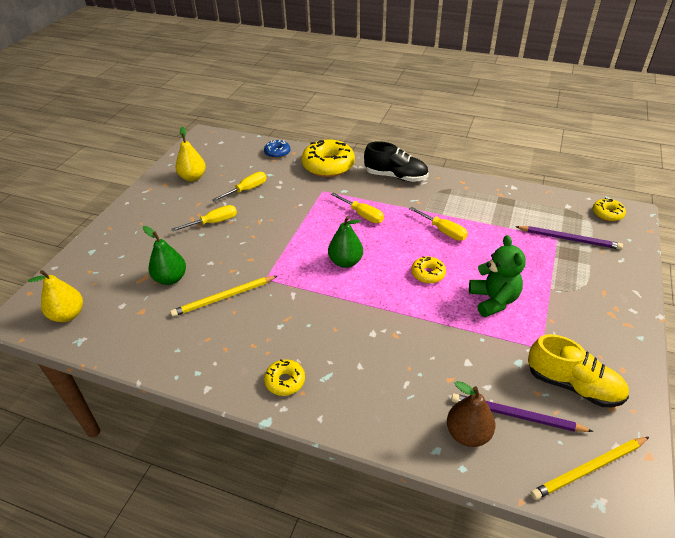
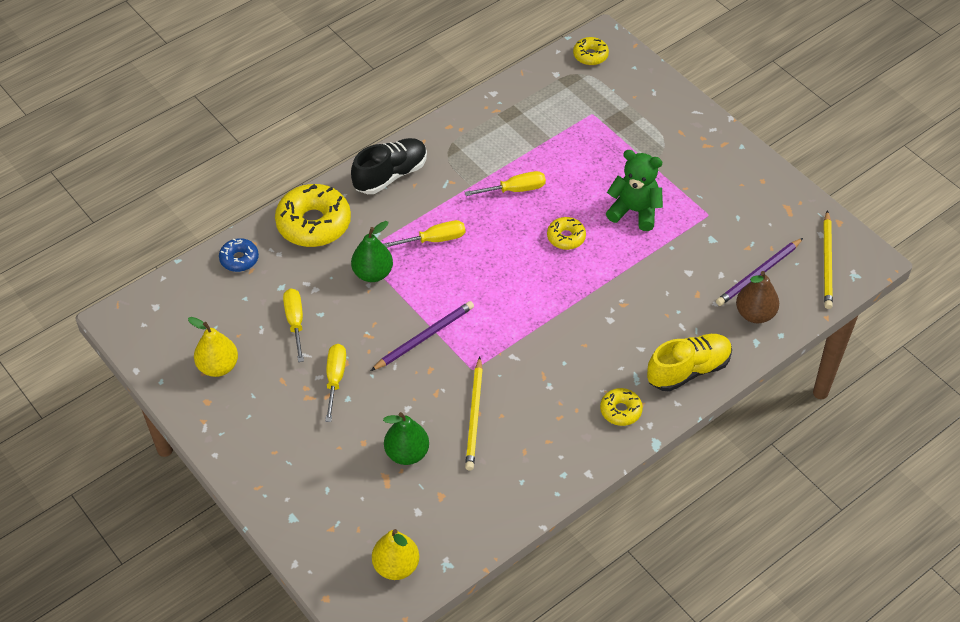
camera: 60 degrees left, 10 degrees up
(345, 262) = (499, 292): green pear -> green pear (373, 273)
(569, 239) = (601, 107): purple pencil -> purple pencil (424, 337)
(573, 385) = (756, 221): yellow shoe -> yellow shoe (688, 370)

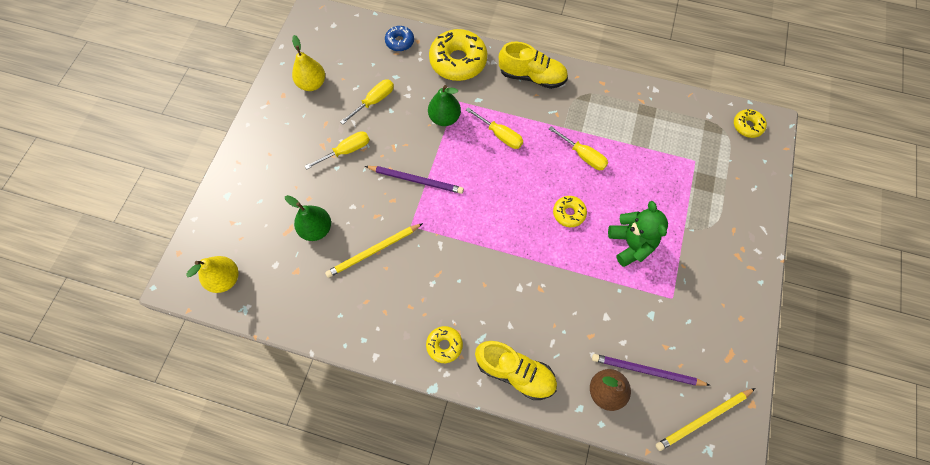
camera: 55 degrees right, 15 degrees up
(390, 175) = (532, 76): black shoe -> yellow shoe

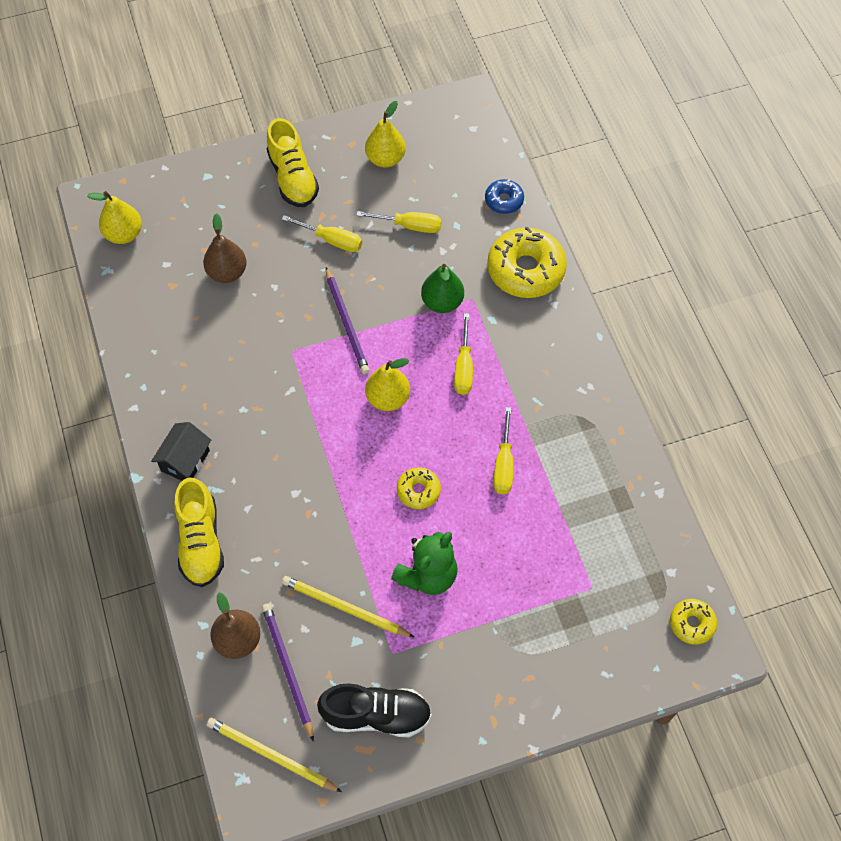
camera: 55 degrees right, 5 degrees down
(316, 229) = (227, 272): green pear -> brown pear
(373, 251) = (239, 336): yellow pencil -> yellow pencil (345, 608)
(444, 345) = (185, 460): yellow donut -> black house
(490, 190) = (388, 398): none -> yellow pear
(532, 76) = (567, 353): yellow shoe -> yellow shoe (293, 178)
(710, 334) = (376, 715): none -> black shoe

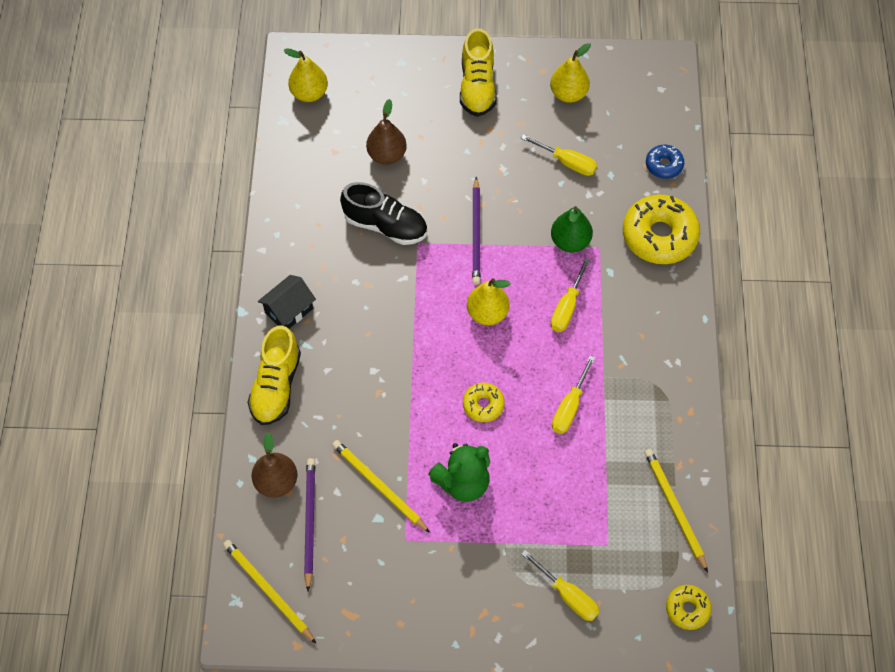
camera: 20 degrees right, 0 degrees up
(331, 240) = (491, 154): yellow screwdriver -> yellow screwdriver (567, 595)
(376, 715) = (371, 588): black shoe -> black shoe (385, 225)
(642, 529) = (674, 508): none -> yellow pencil

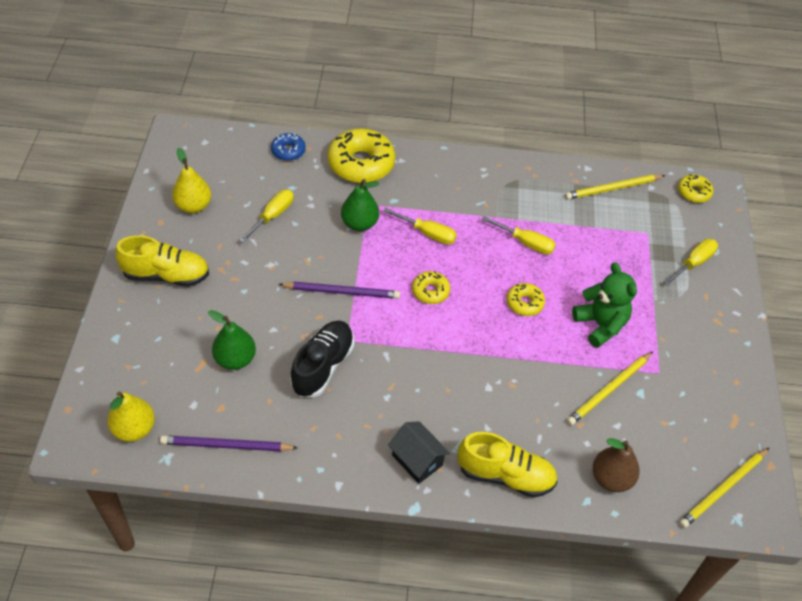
camera: 90 degrees left, 10 degrees down
(309, 522) = (650, 450): purple pencil -> purple pencil (226, 445)
(387, 155) = (235, 359): brown pear -> green pear
(487, 313) = (430, 291): yellow pear -> yellow donut

